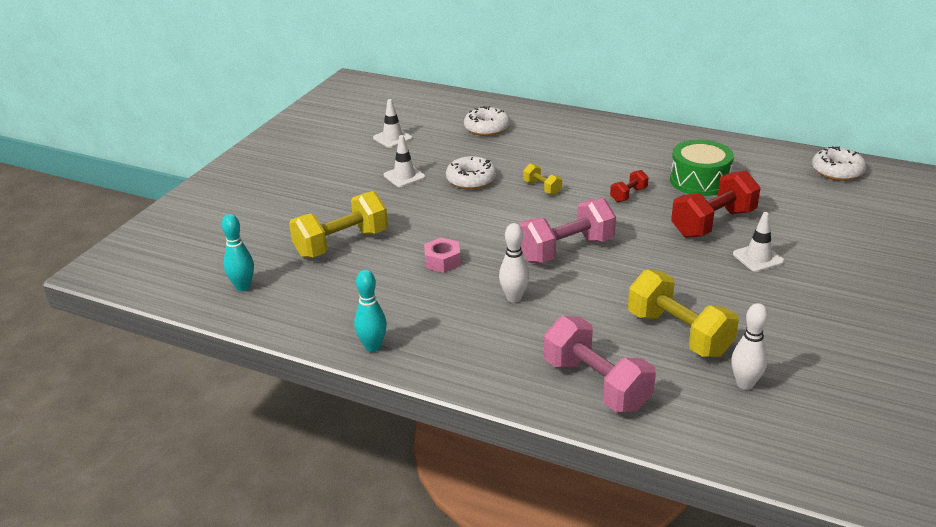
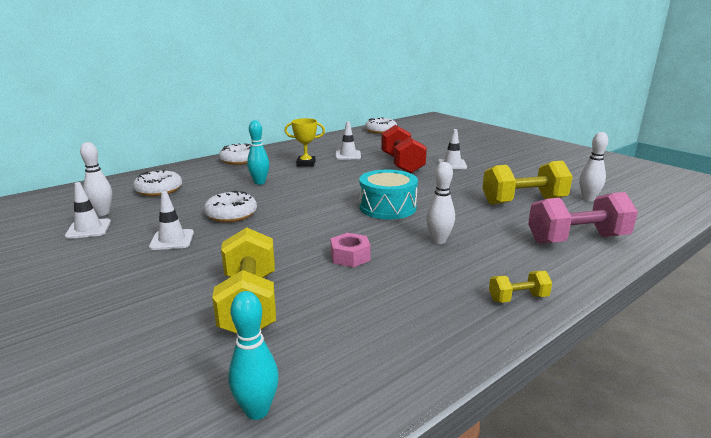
camera: 65 degrees left, 10 degrees down
(373, 347) = (474, 329): turquoise bowling pin -> turquoise bowling pin (259, 182)
(422, 129) = (102, 213): none -> white bowling pin
(542, 188) = (287, 194): yellow dumbbell -> yellow dumbbell (518, 298)
(566, 250) = (387, 207): pink dumbbell -> turquoise drum
(602, 130) = (239, 160): none -> white donut
(628, 195) = (338, 174): red dumbbell -> none
(638, 167) = (306, 164): none -> yellow trophy
(699, 181) = (348, 155): green drum -> white traffic cone

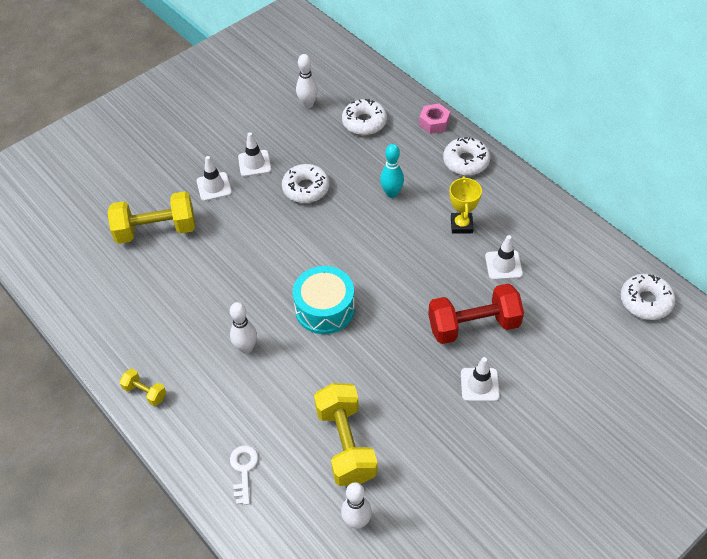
camera: 90 degrees right, 30 degrees up
(88, 229) = (276, 108): white traffic cone -> white traffic cone (214, 187)
(257, 410) = (58, 252): turquoise bowling pin -> none
(350, 256) = (219, 282): pink nut -> pink nut (434, 123)
(518, 298) = (145, 392): yellow dumbbell -> yellow dumbbell turned 45 degrees counterclockwise
(577, 239) = (244, 470): pink dumbbell -> white key

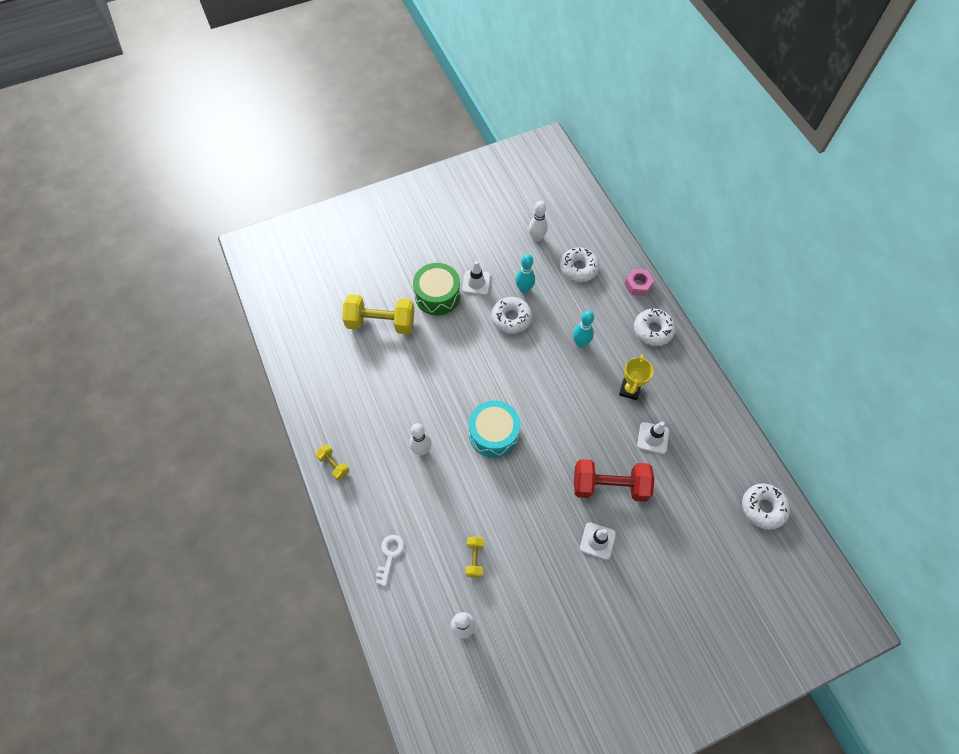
camera: 15 degrees right, 10 degrees up
(214, 187) = (437, 295): white traffic cone -> green drum
(311, 157) = (524, 289): none -> turquoise bowling pin
(346, 444) = (474, 559): yellow dumbbell -> yellow dumbbell, size x0.48

